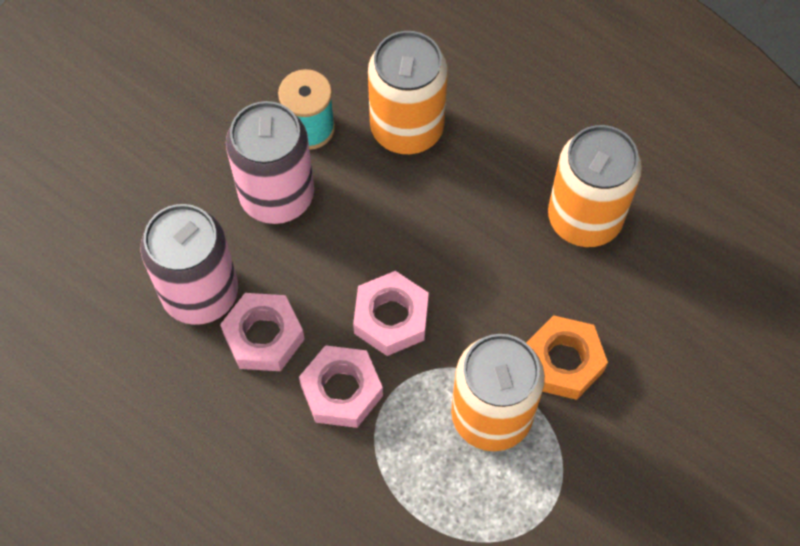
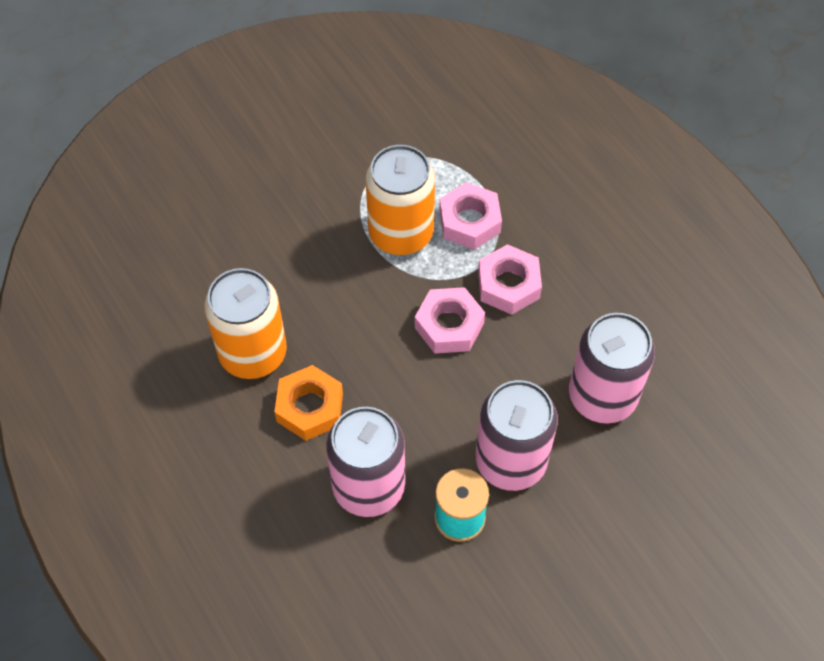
camera: 160 degrees left, 5 degrees down
(263, 336) = (558, 344): pink nut -> pink nut (469, 221)
(407, 128) = (368, 486): orange can -> pink can
(563, 362) = (329, 252): orange nut -> orange nut (310, 407)

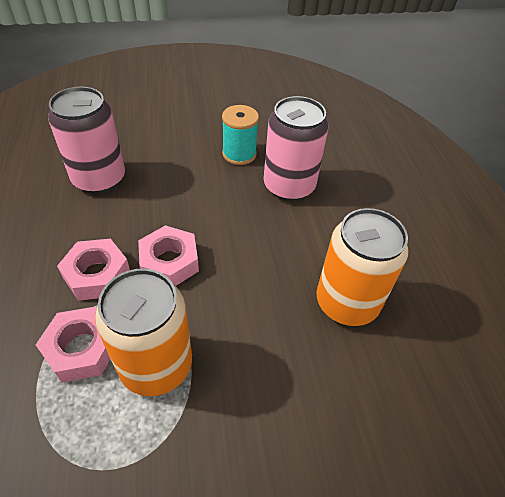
camera: 160 degrees left, 10 degrees down
(310, 407) = (311, 245): orange nut -> none
(511, 461) = (188, 168): pink can -> none

